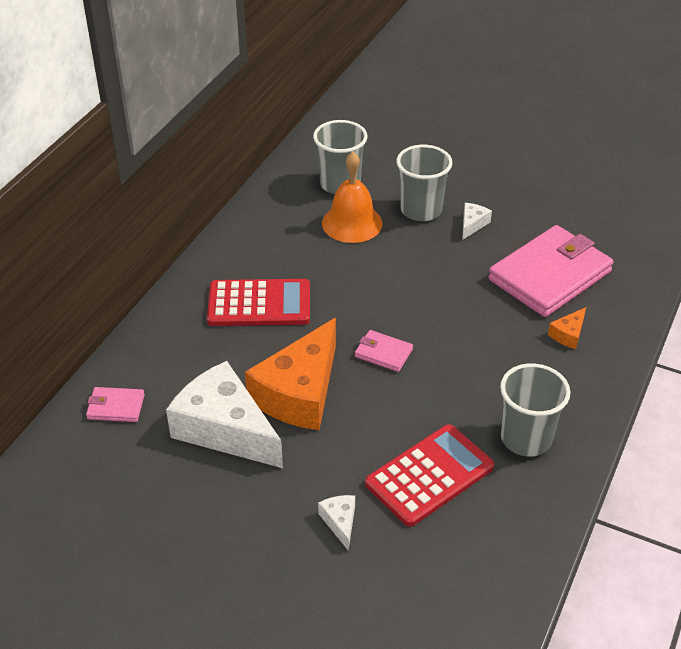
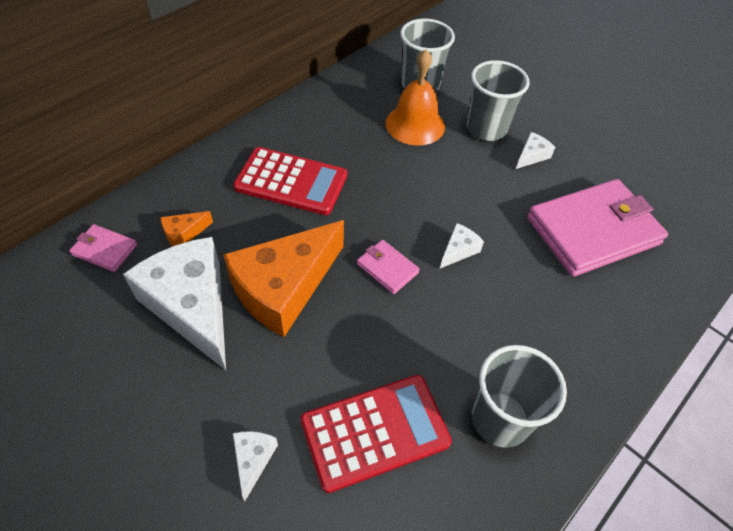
camera: 15 degrees right, 10 degrees up
(439, 322) = (458, 250): none -> white cheese
(568, 334) = (591, 304): orange cheese -> orange cheese (184, 234)

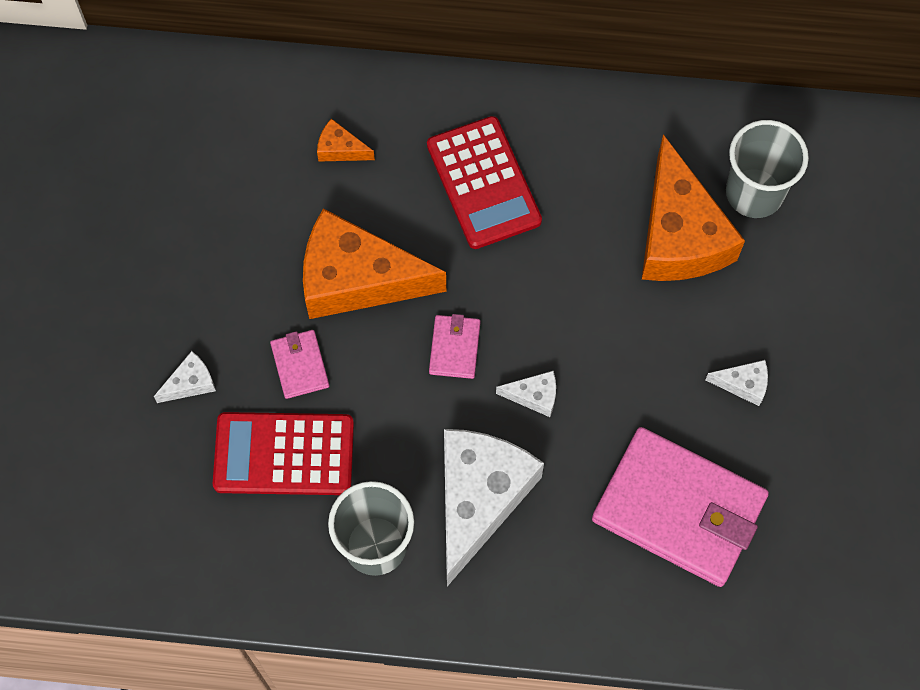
camera: 55 degrees right, 15 degrees up
(104, 250) = (269, 105): pink wallet -> pink wallet (300, 365)
(192, 306) = (276, 223): white cheese -> white cheese (479, 498)
(375, 432) = (284, 454): red calculator -> red calculator turned 150 degrees clockwise
(415, 124) = (679, 234): orange bell -> orange cheese
(486, 129) = (744, 311): grey cup -> none

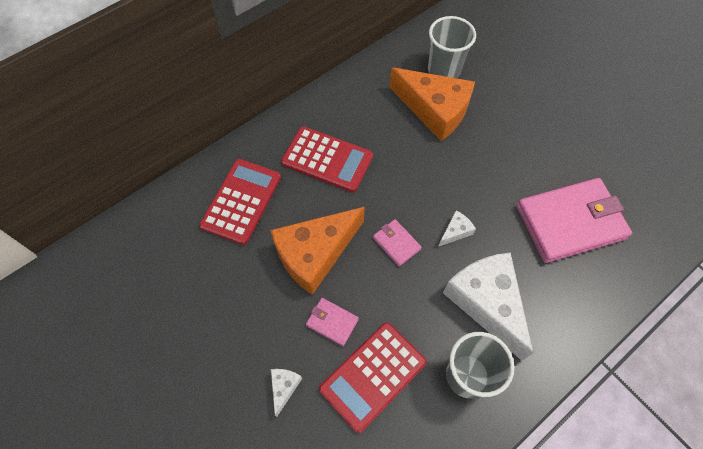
camera: 45 degrees left, 5 degrees down
(340, 149) = (241, 201): orange cheese -> red calculator
(743, 384) = (530, 147): white cheese -> none

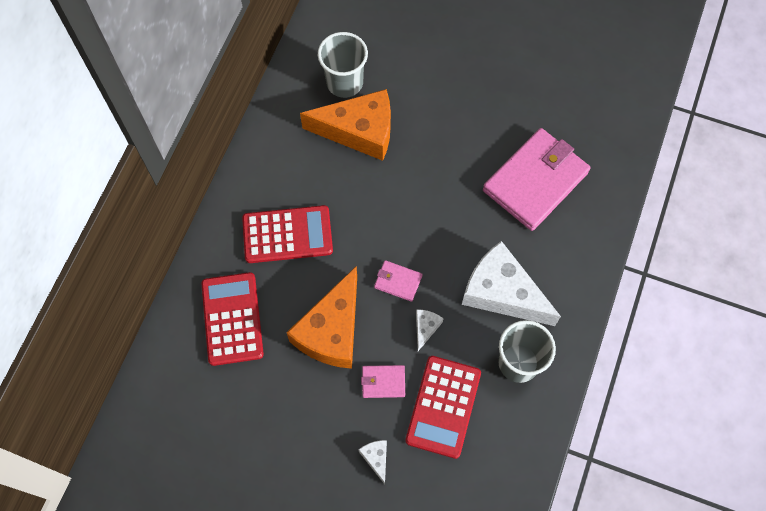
camera: 30 degrees left, 5 degrees up
(455, 231) = (443, 243): white cheese -> white cheese (425, 328)

